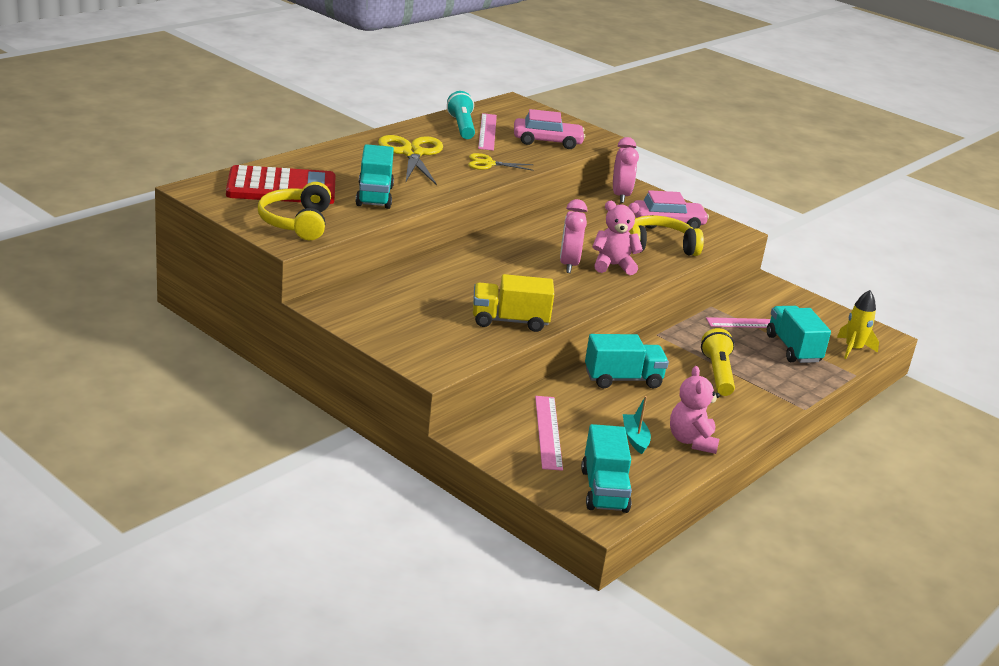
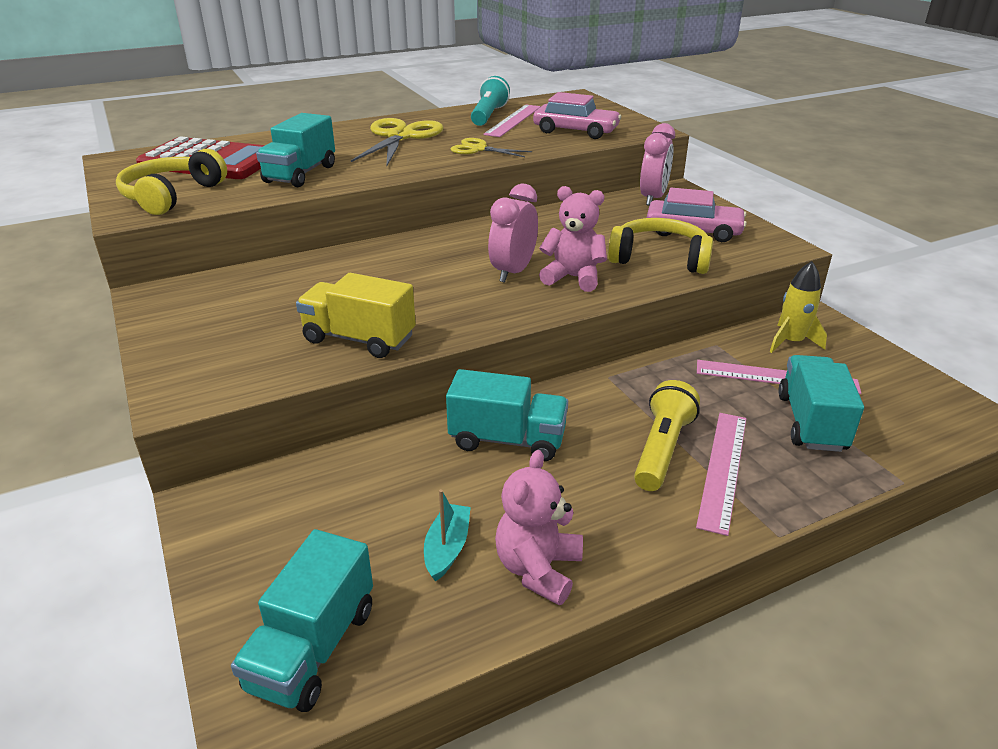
camera: 25 degrees right, 5 degrees up
(548, 432) = (323, 514): pink ruler -> pink ruler (723, 469)
(853, 349) = (917, 435): yellow rocket -> yellow rocket (791, 342)

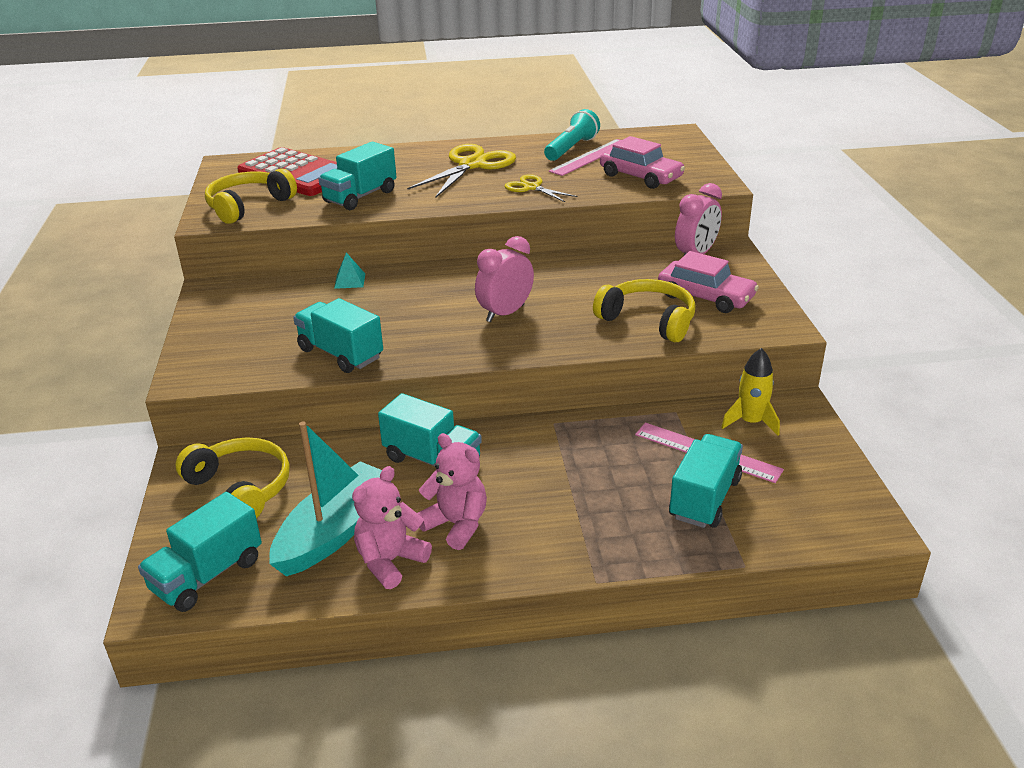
camera: 20 degrees right, 0 degrees up
(295, 522) = (241, 488): none -> yellow headphones
(318, 264) = (350, 281): none -> turquoise pyramid
(359, 339) = (340, 354): yellow truck -> turquoise truck
(447, 548) = (335, 531): turquoise boat -> turquoise boat, size x2.11
(573, 278) = (553, 327): pink teddy bear -> pink teddy bear (456, 525)
(662, 449) = (553, 494): yellow flashlight -> none
(723, 469) = (592, 520): pink ruler -> none

